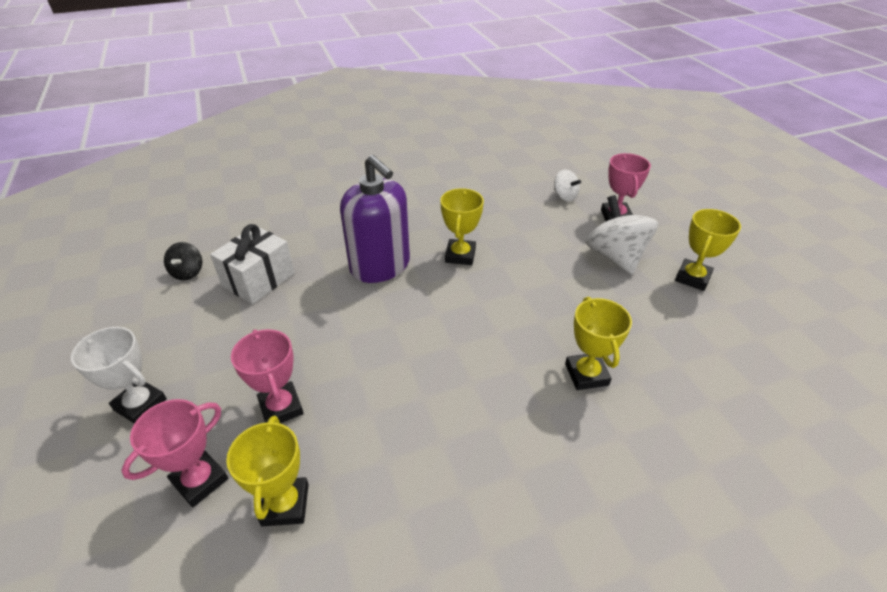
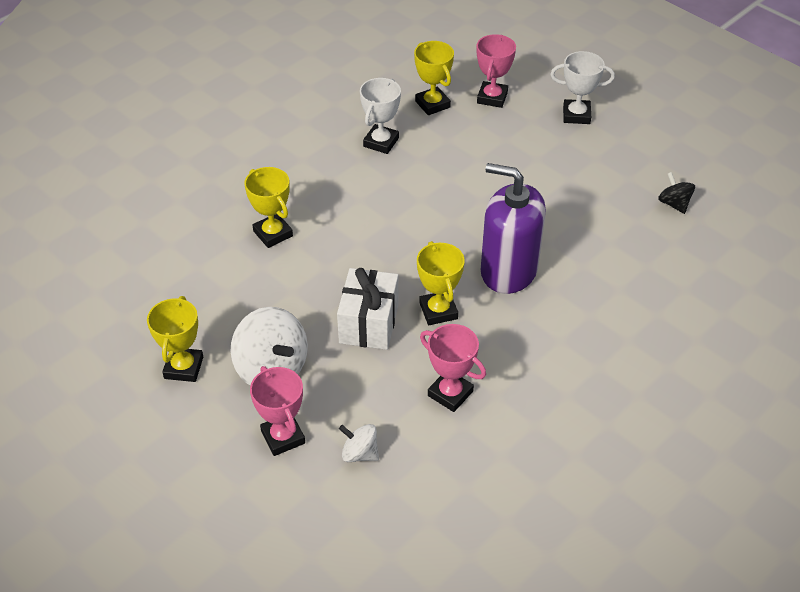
camera: 155 degrees right, 5 degrees up
(259, 280) = (604, 219): white gift -> white gift (368, 323)
(281, 407) = (483, 142): pink trophy -> pink trophy (450, 393)
(400, 460) = (381, 142): none -> white trophy

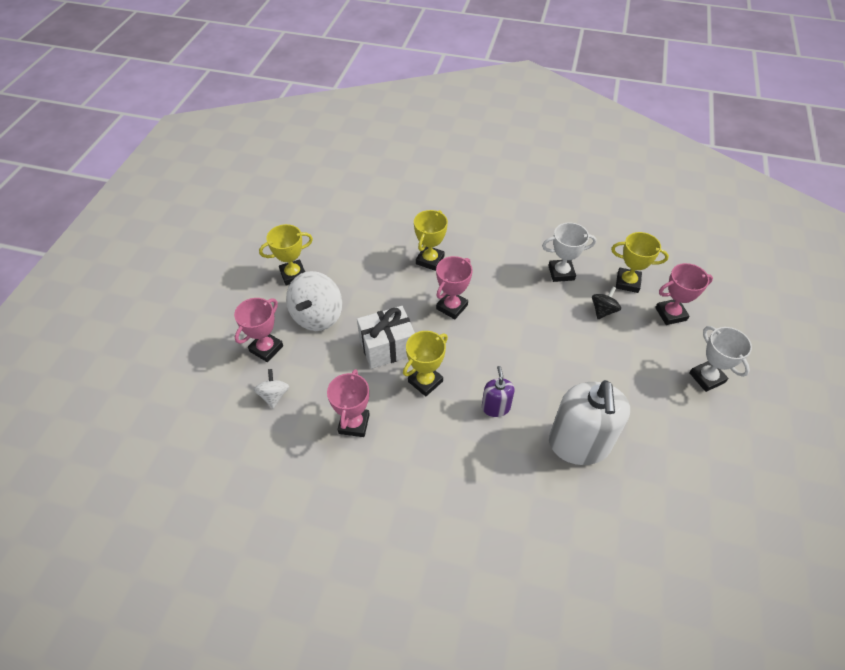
camera: 60 degrees right, 5 degrees up
(356, 246) = (452, 307): none -> pink trophy
(432, 104) = (627, 282): yellow trophy -> yellow trophy turned 75 degrees clockwise
(508, 271) = (495, 407): purple soap dispenser -> purple soap dispenser, size x0.49
(588, 232) = (579, 444): none -> white soap dispenser
(674, 204) = (667, 497): black spinning top -> black spinning top (603, 311)

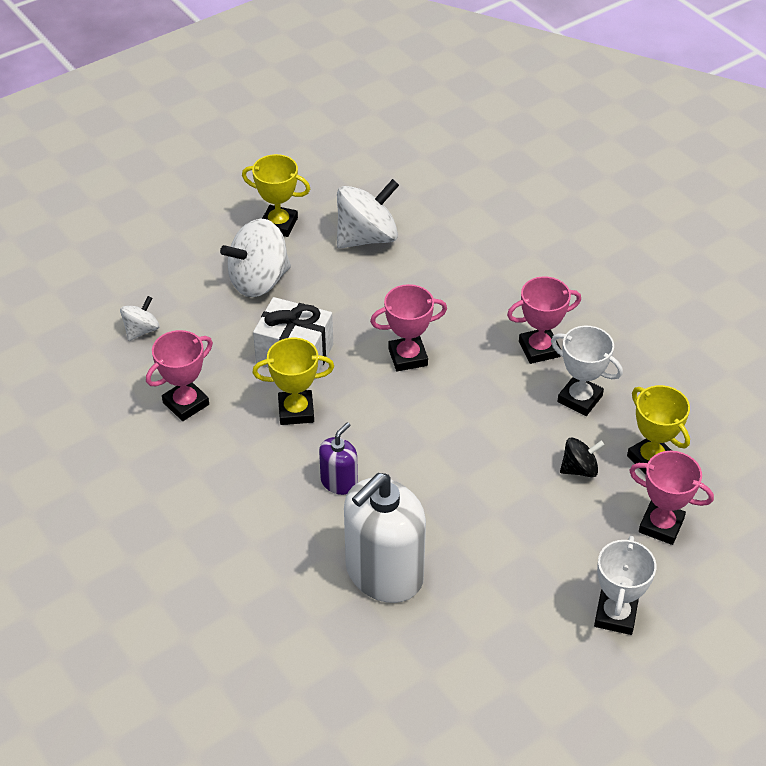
camera: 40 degrees right, 5 degrees down
(266, 348) = (178, 282): pink trophy -> pink trophy (539, 349)
(354, 252) = (367, 237): none -> white spinning top
(430, 260) = (440, 294): yellow trophy -> none

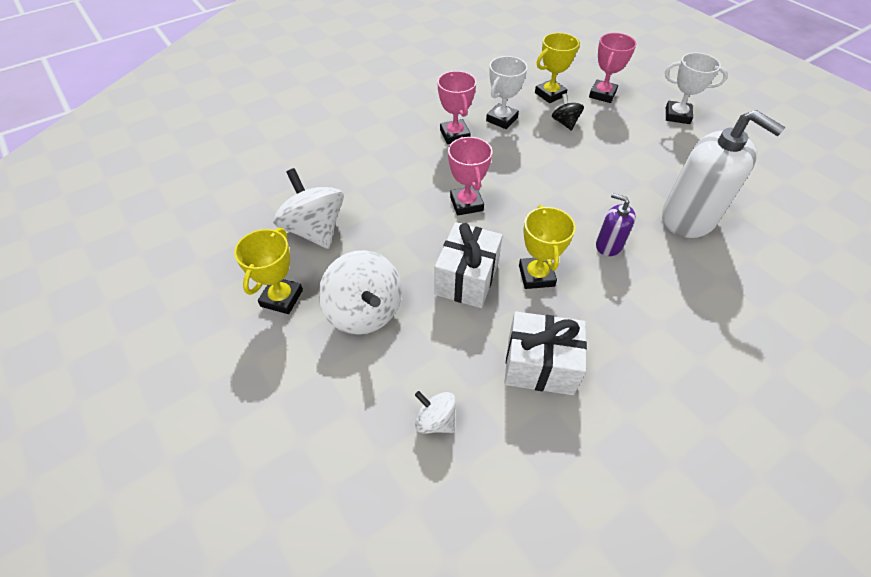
camera: 90 degrees left, 5 degrees up
(186, 403) = (540, 365): pink trophy -> white gift

